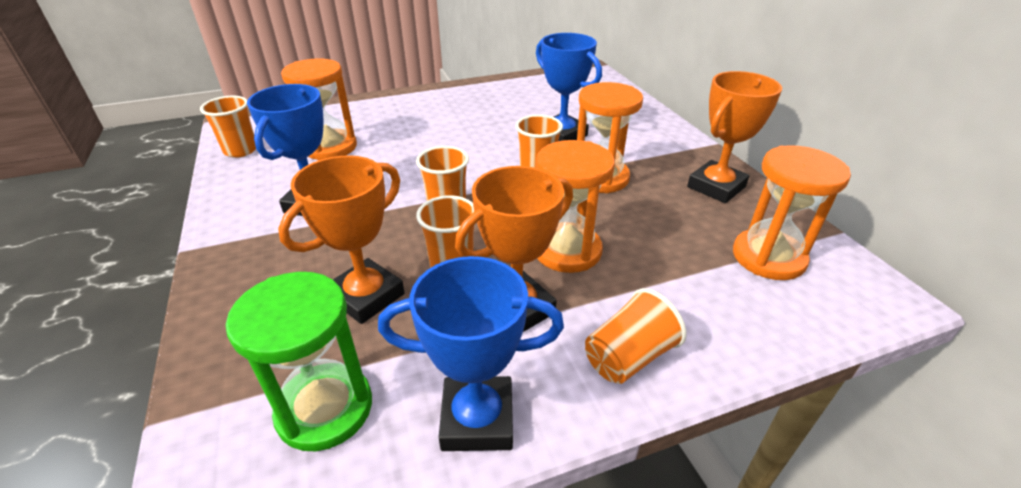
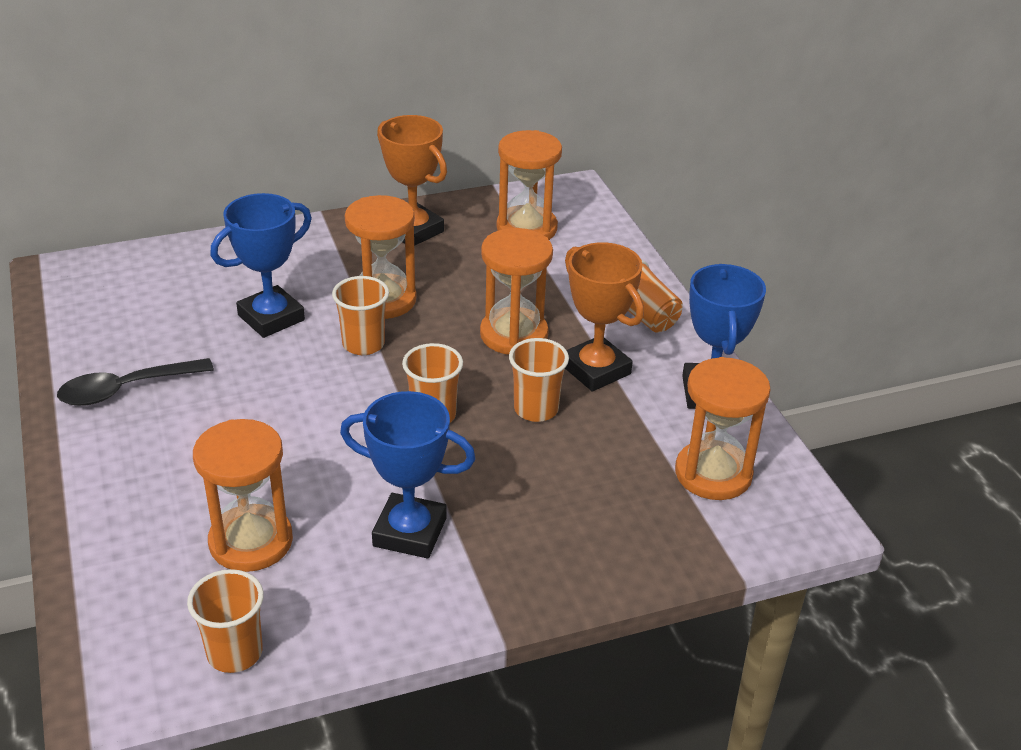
camera: 90 degrees left, 0 degrees up
(325, 409) = (713, 474): green hourglass -> orange hourglass
(366, 296) = (582, 465): orange trophy -> none
(478, 99) = (125, 389): none -> black spoon

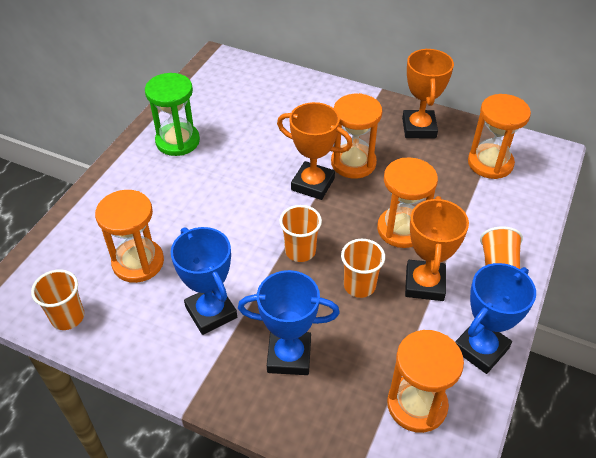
camera: 45 degrees right, 10 degrees up
(125, 389) = (177, 141): black spoon -> green hourglass
(271, 318) = (285, 140): blue trophy -> blue trophy (289, 356)
(363, 344) = (313, 184): orange cup -> orange trophy

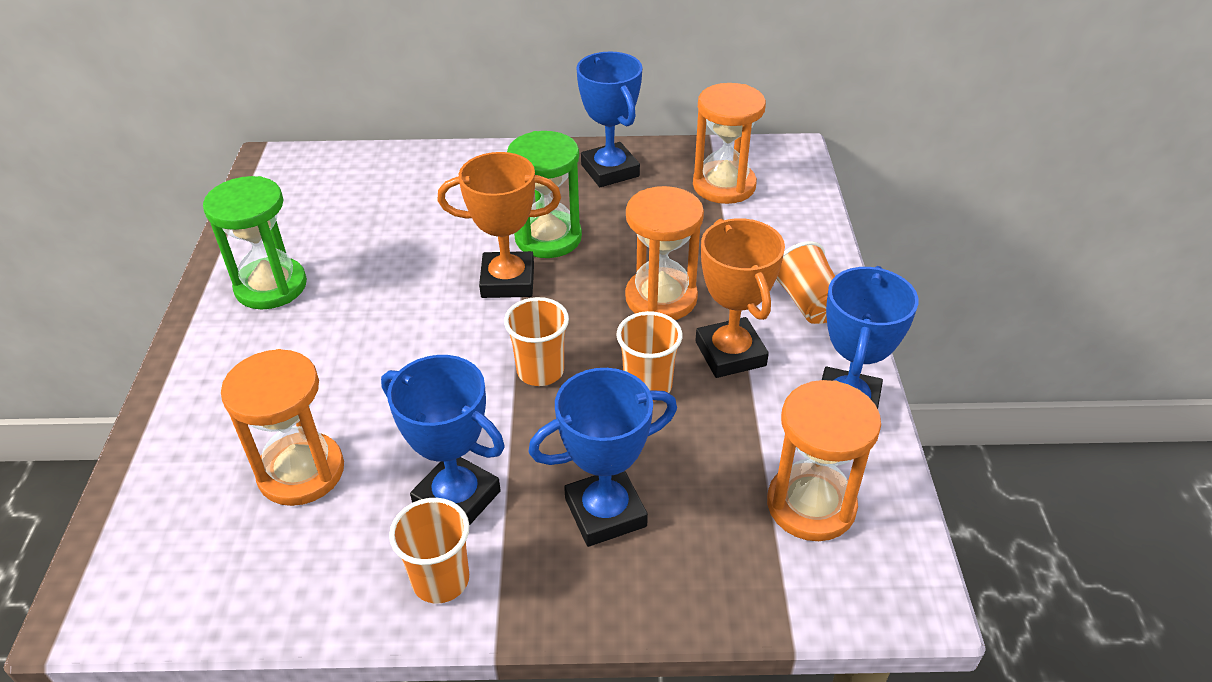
camera: 25 degrees left, 5 degrees down
(68, 317) = (225, 594): orange cup -> orange cup (441, 580)
(353, 163) = (548, 237): orange hourglass -> green hourglass
(419, 128) = (610, 170): orange trophy -> blue trophy

